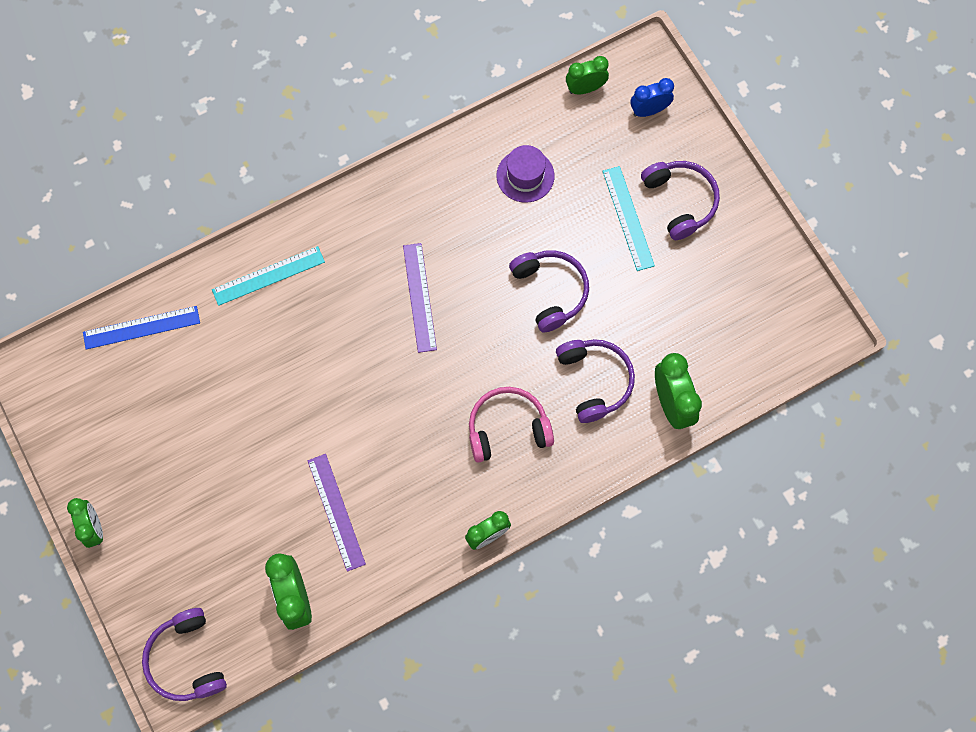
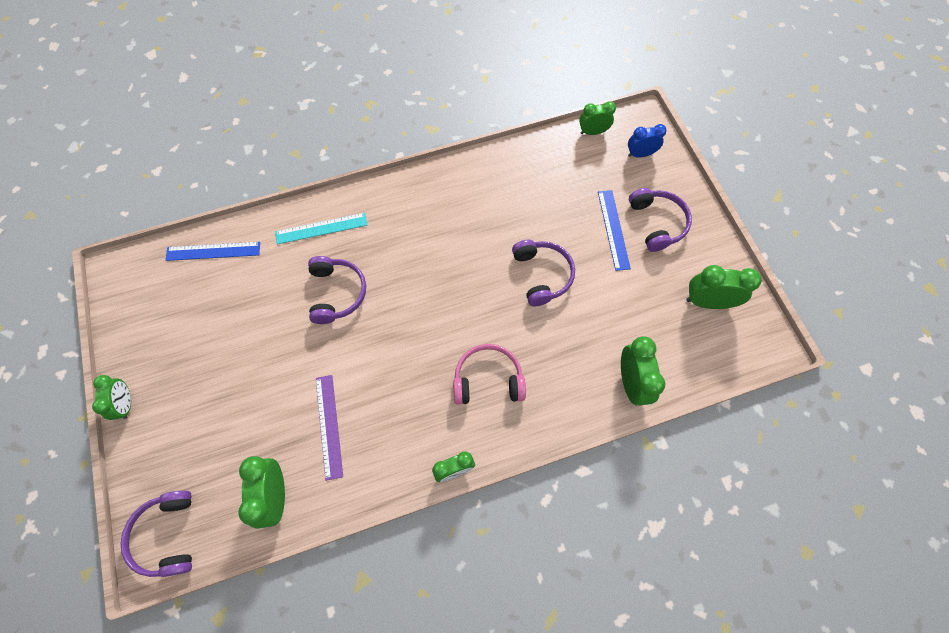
camera: 10 degrees right, 5 degrees down
(419, 297) = (436, 263): purple ruler -> none
(525, 176) = (536, 186): purple hat -> none
(595, 381) = (568, 352): purple headphones -> purple headphones (337, 293)
(628, 218) = (613, 229): turquoise ruler -> blue ruler
(749, 292) = (707, 302): none -> green clock

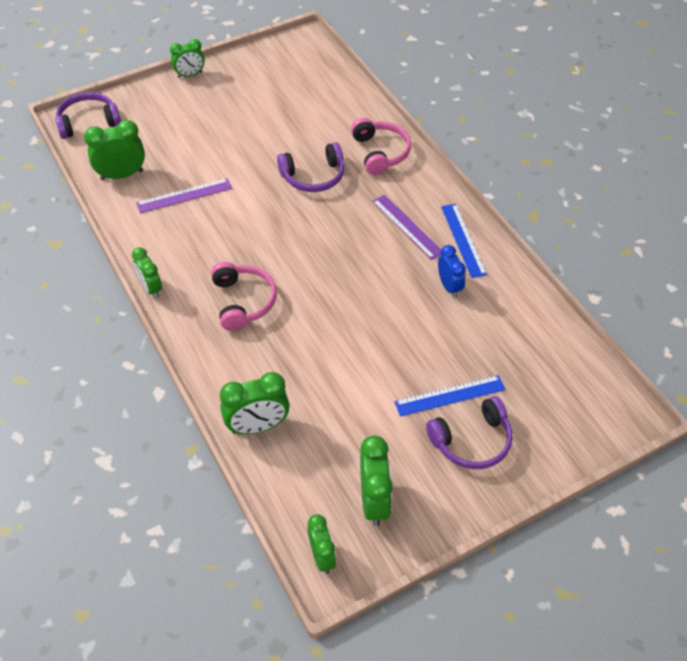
camera: 80 degrees right, 15 degrees down
(213, 251) = (337, 89): blue ruler -> blue ruler (463, 240)
(321, 228) = (380, 152): turquoise ruler -> pink headphones
(424, 224) = (407, 226): none -> purple ruler
(542, 275) = (371, 333): purple headphones -> none
(592, 132) = (586, 363): green clock -> green clock (322, 556)
(640, 154) = (571, 417): blue clock -> blue clock (449, 286)

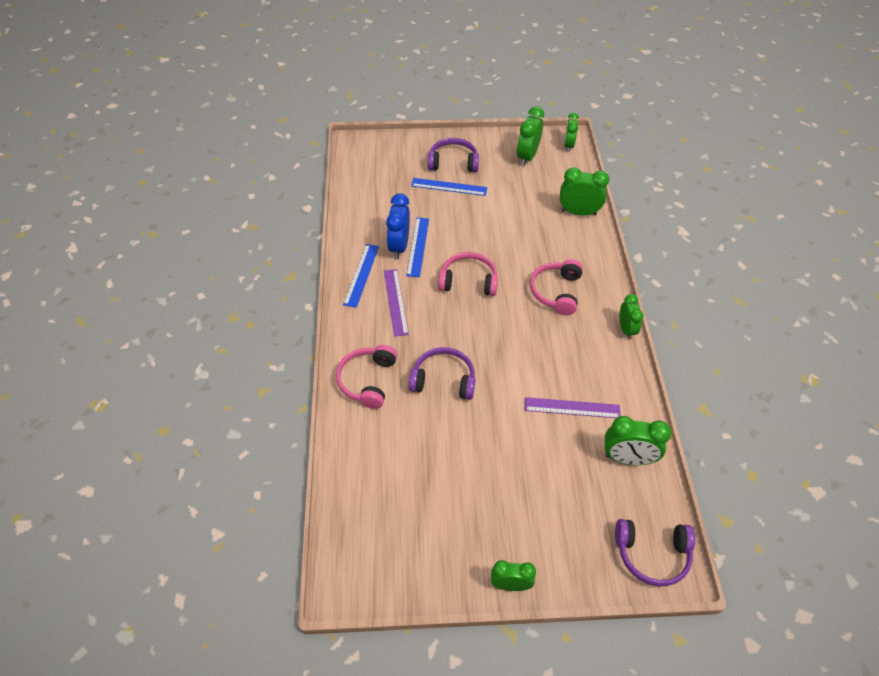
camera: 155 degrees left, 0 degrees up
(346, 277) = (468, 281): none -> pink headphones
(429, 295) = (417, 246): none -> blue ruler
(449, 286) = (399, 246): blue clock -> blue clock, size x1.50

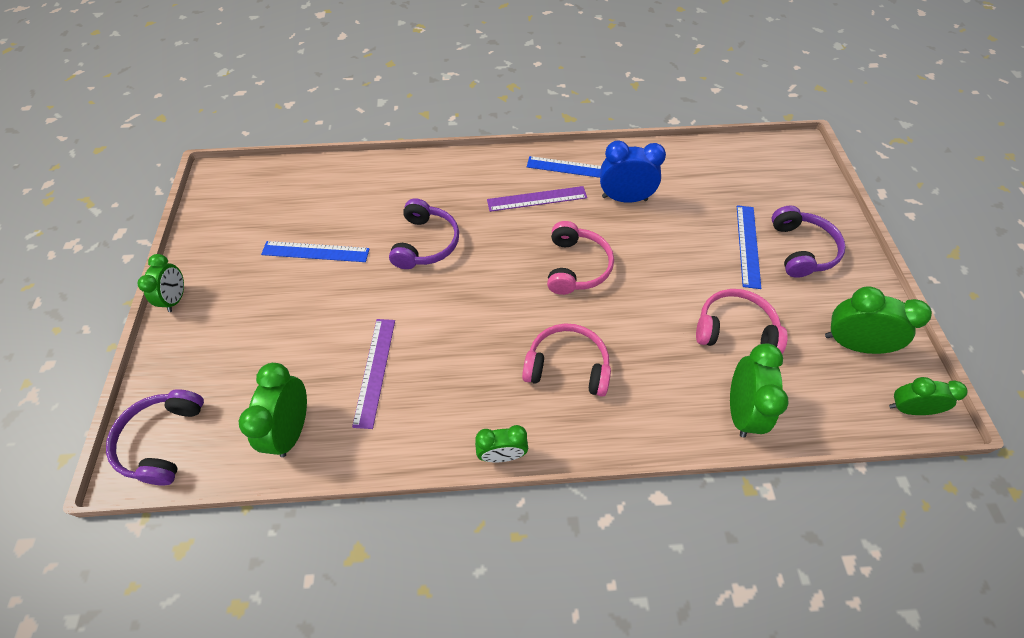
camera: 90 degrees right, 5 degrees up
(367, 380) = (429, 181): pink headphones -> pink headphones (735, 329)
(417, 246) = (628, 215): blue ruler -> blue ruler (315, 251)

